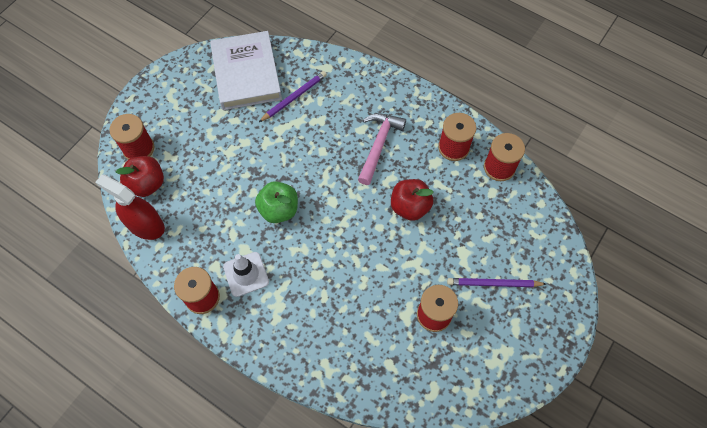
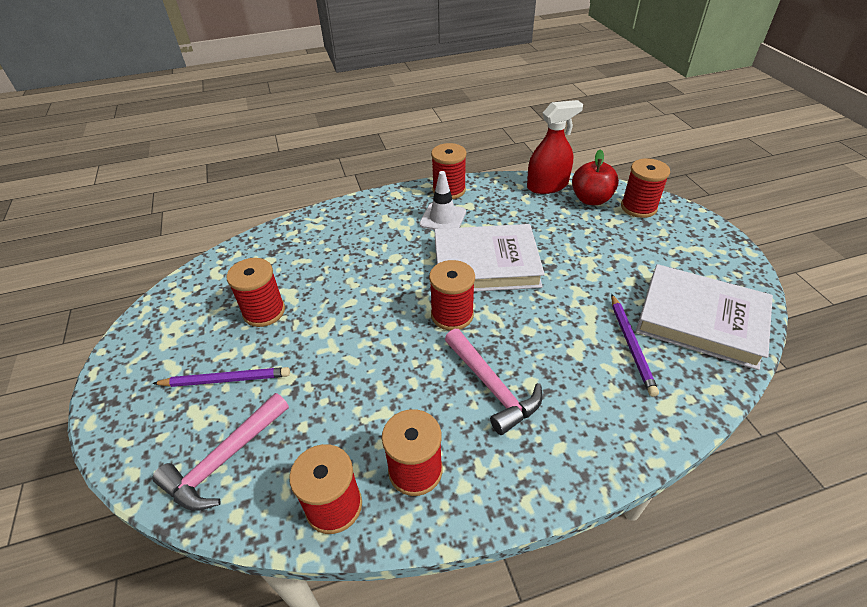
camera: 130 degrees right, 20 degrees down
(279, 210) = (486, 264): green apple -> white book
(343, 198) = (452, 315): none -> red spool
(410, 207) = (385, 365): red apple -> none
(494, 283) = (225, 380): purple pencil -> purple pencil turned 45 degrees clockwise
(528, 234) = (224, 460): none -> pink hammer

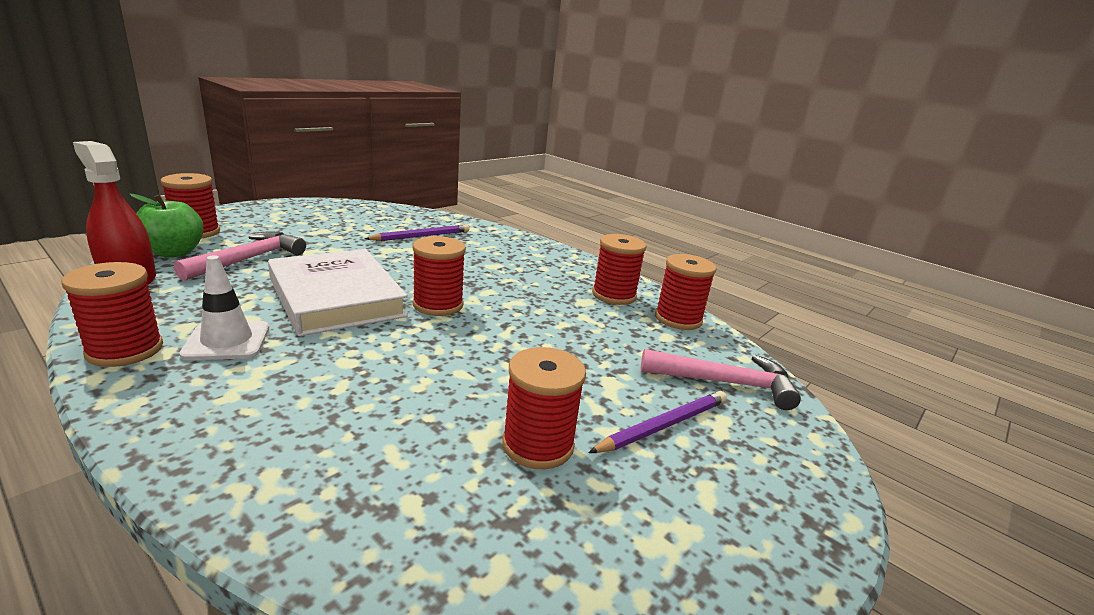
camera: 125 degrees left, 20 degrees down
(225, 380) = (663, 426): purple pencil -> purple pencil turned 90 degrees clockwise
(492, 387) = (511, 278): pink hammer -> pink hammer (249, 259)
(591, 199) = (174, 252): red apple -> green apple
(700, 320) = (376, 217): white book -> none

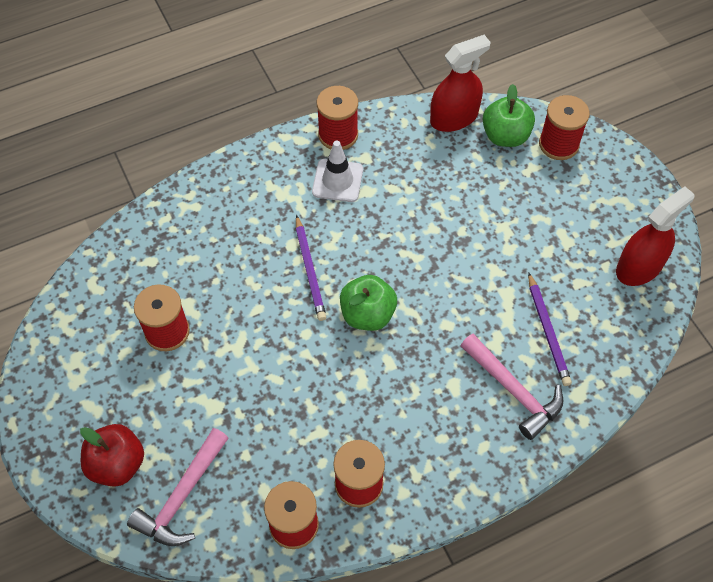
camera: 115 degrees right, 35 degrees up
(249, 259) = (486, 185): pink hammer -> pink hammer (514, 391)
(336, 298) = (395, 243): white book -> none
(347, 211) = (639, 267): none -> red spray bottle
(438, 305) = (367, 314): red spool -> green apple
(663, 426) = (154, 416): purple pencil -> purple pencil (309, 270)
(748, 441) = (117, 464): none -> red apple

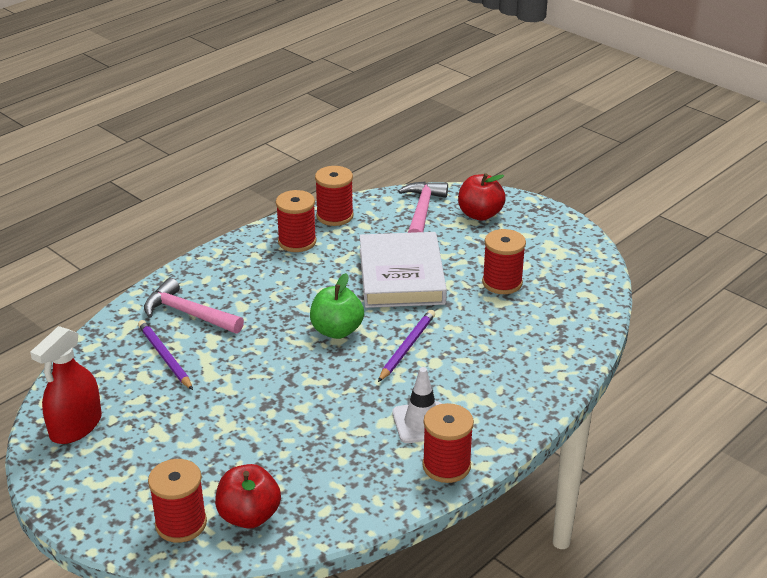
camera: 160 degrees right, 25 degrees down
(265, 378) = (401, 276): none -> white book
(309, 270) = (407, 347): purple pencil -> purple pencil turned 60 degrees clockwise
(454, 117) = (319, 520): red spray bottle -> none
(505, 136) = (249, 516): green apple -> red apple

